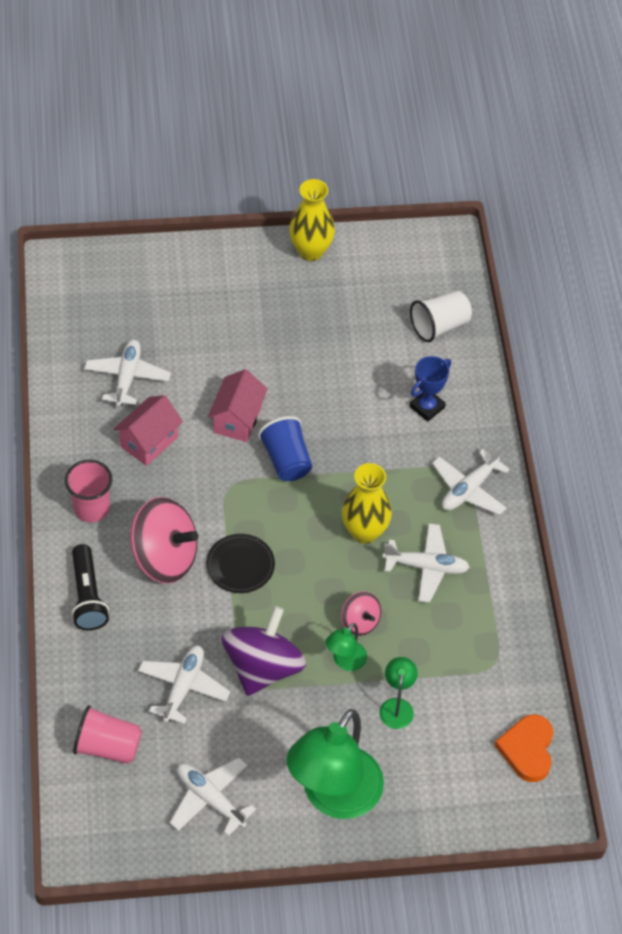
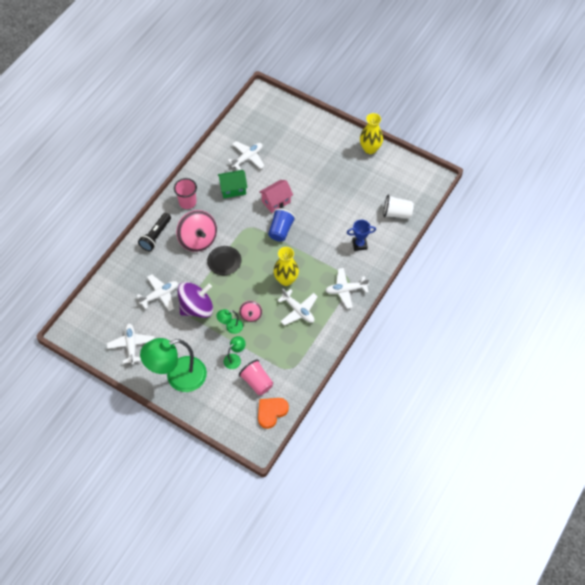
camera: 40 degrees right, 5 degrees up
(108, 747) = (112, 299): pink cup -> pink cup (257, 382)
(149, 442) = (233, 189): pink house -> green house

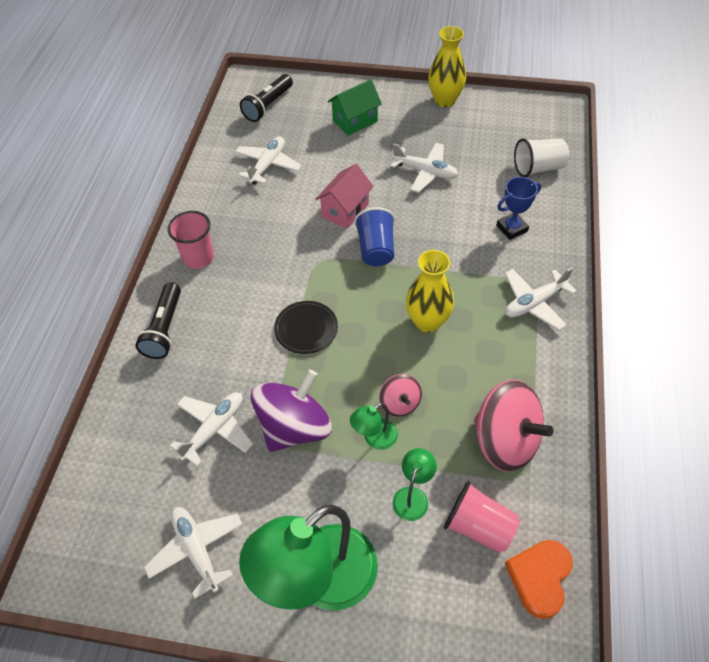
camera: 20 degrees left, 5 degrees down
(198, 239) = (243, 309): pink spinning top -> pink spinning top (505, 441)
(233, 189) = (266, 215): green house -> green house (355, 121)
(265, 117) = (268, 105): none -> black flashlight
(298, 310) = (477, 365): white plane -> white plane (425, 172)

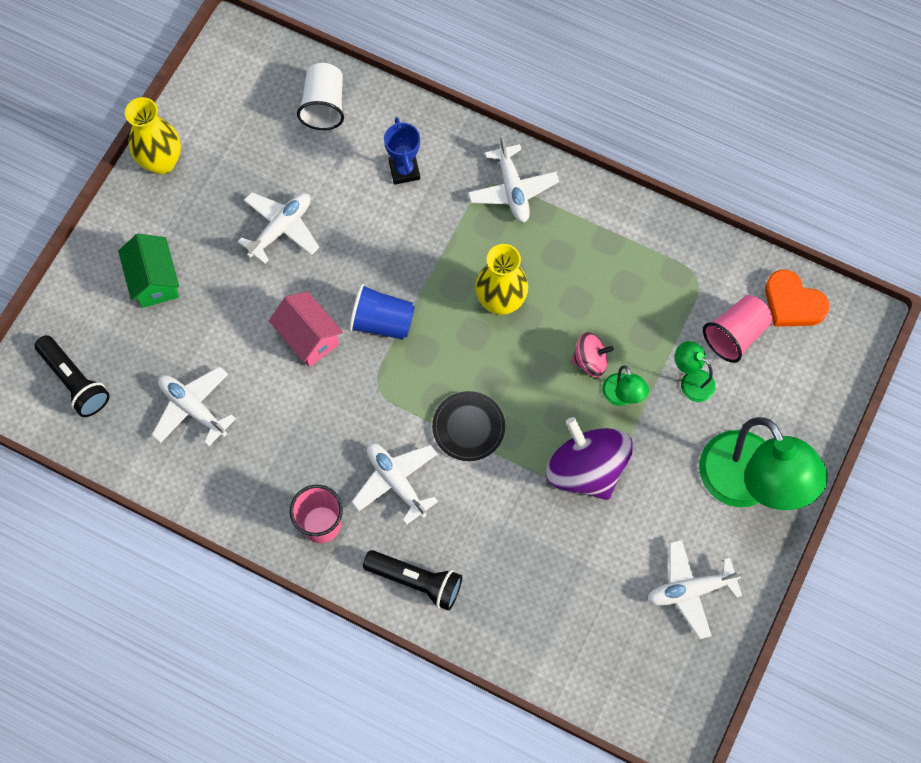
camera: 75 degrees left, 15 degrees up
(214, 429) = (564, 549): white plane -> white plane (396, 482)
(505, 441) = (659, 279): pink spinning top -> none

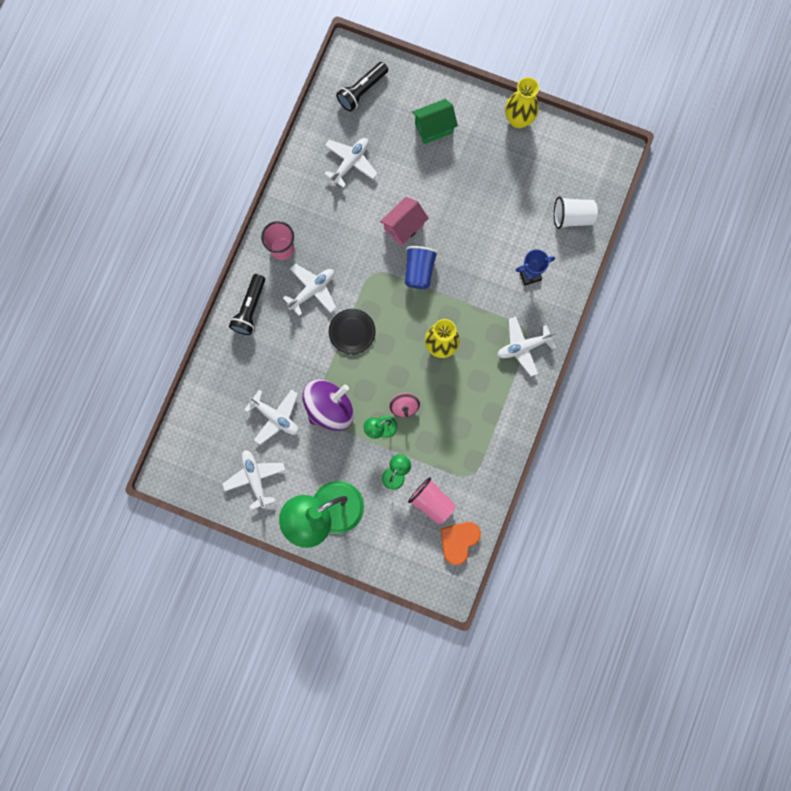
camera: 85 degrees right, 10 degrees up
(281, 229) = (478, 200): white plane -> white plane (275, 417)

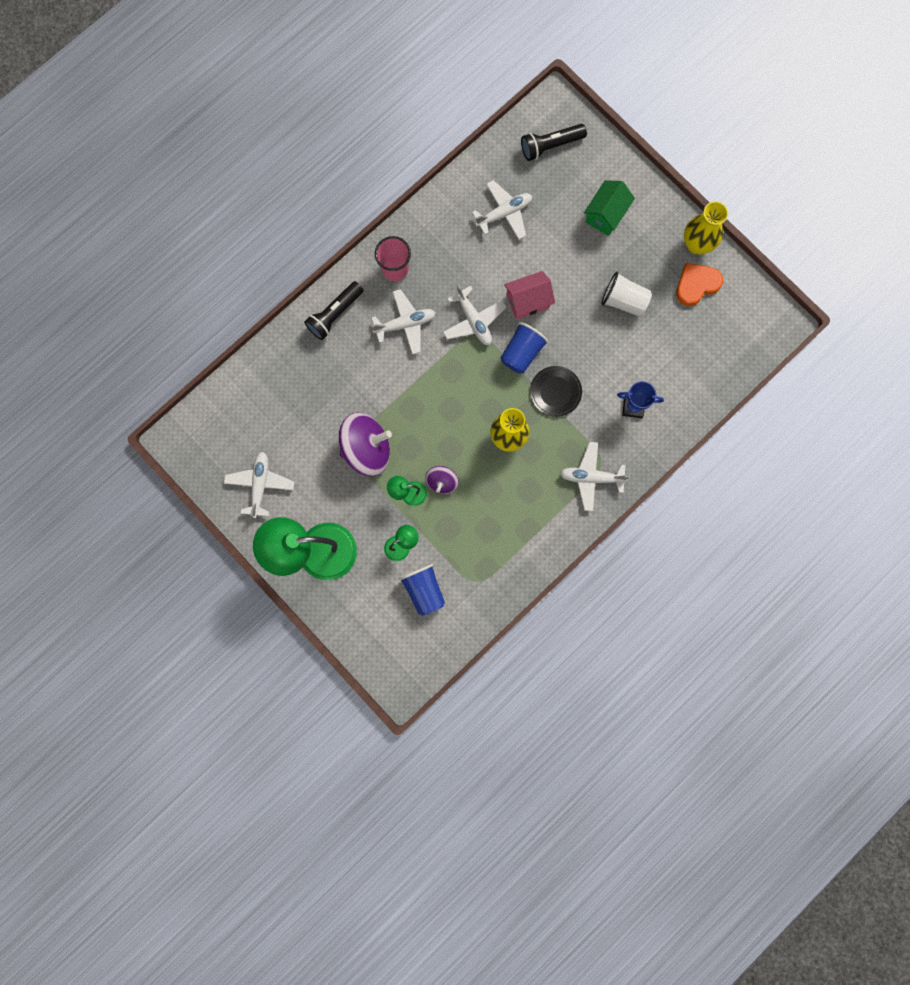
camera: 25 degrees right, 0 degrees up
(275, 417) = (309, 433): white plane -> white plane (473, 320)
(352, 332) = (425, 383): black plate -> black plate (555, 392)
(404, 406) = (442, 482): pink spinning top -> purple spinning top
(431, 502) = (424, 590): pink cup -> blue cup
(434, 128) = (606, 215): green house -> green house turned 60 degrees counterclockwise
(458, 541) = (432, 642): orange heart -> orange heart (696, 285)
(572, 217) = (705, 368): white cup -> white cup (623, 301)

